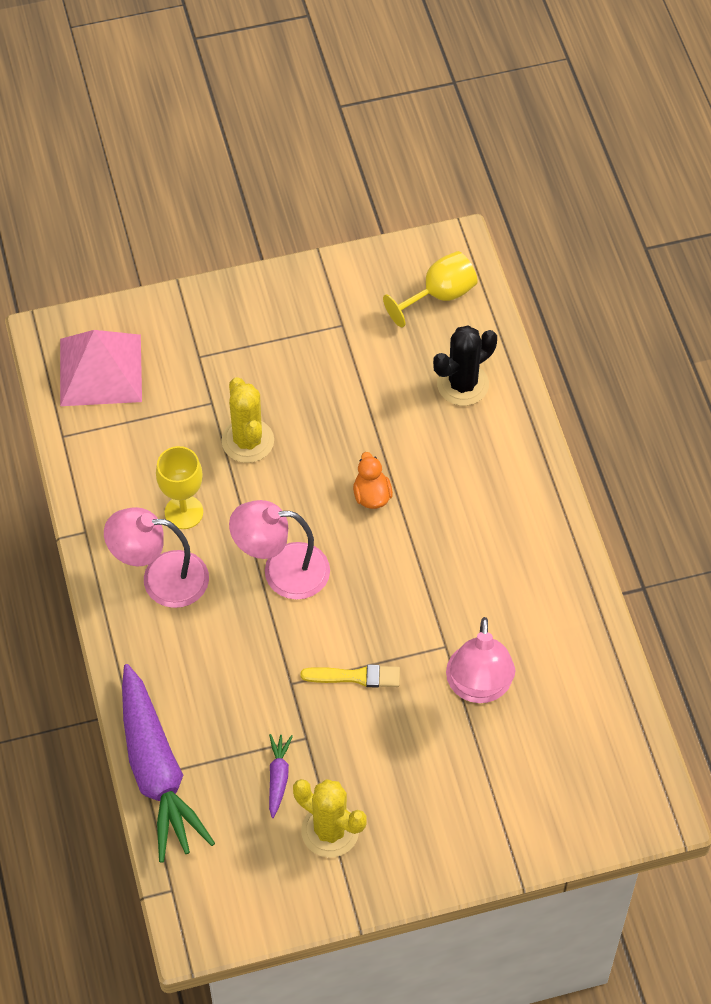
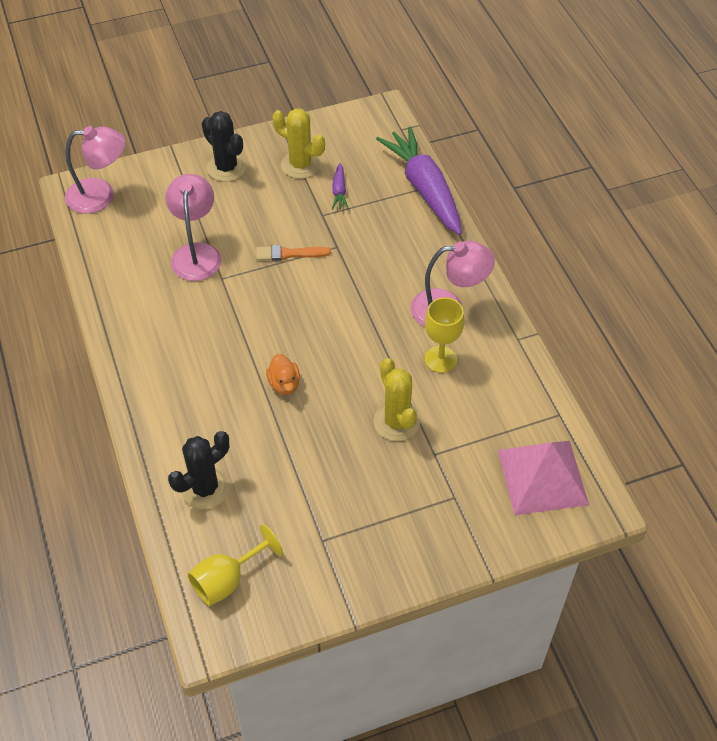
camera: 175 degrees right, 5 degrees down
(282, 571) = (353, 321): pink lamp -> pink lamp (100, 195)
(355, 676) = (289, 254): yellow brush -> orange brush
(438, 834) = (226, 168): none -> black cactus

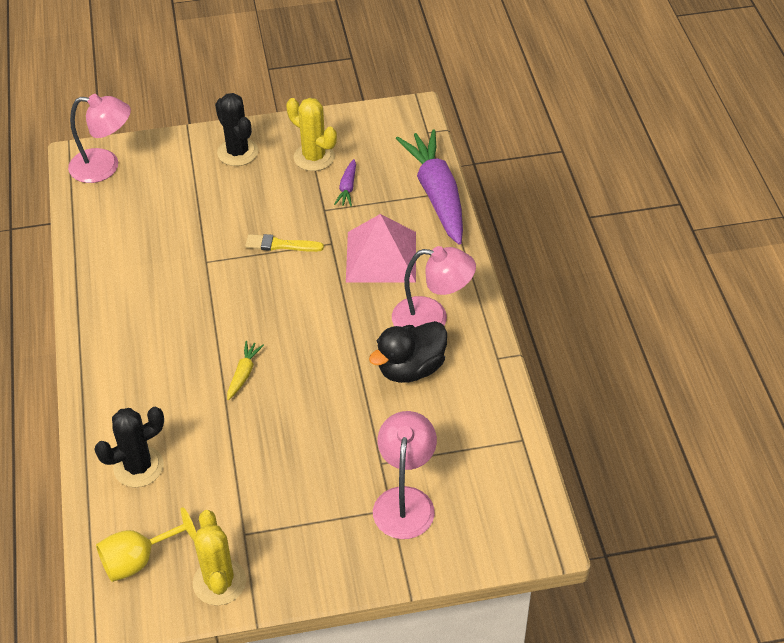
camera: 10 degrees right, 5 degrees down
(196, 253) = (187, 234): pink lamp -> pink lamp (405, 501)
(284, 384) = (243, 374): orange duck -> yellow carrot
(289, 254) = (280, 245): orange brush -> yellow brush
(396, 422) = (349, 426): yellow cactus -> yellow cactus (219, 582)
(440, 359) = (411, 369): yellow goblet -> black duck
(542, 477) = (489, 501): pink pyramid -> pink pyramid (381, 256)

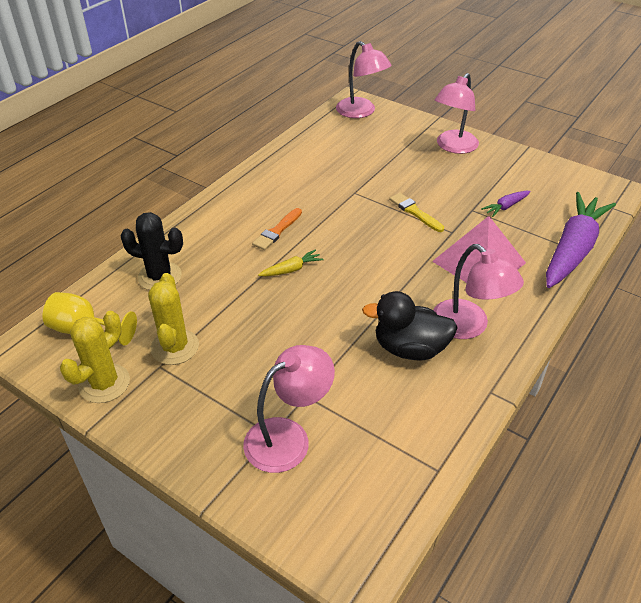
camera: 45 degrees right, 5 degrees down
(186, 348) = (277, 231): none -> orange brush
(237, 152) = (453, 147): black cactus -> pink lamp
(314, 157) = (503, 176): yellow cactus -> yellow cactus (175, 347)

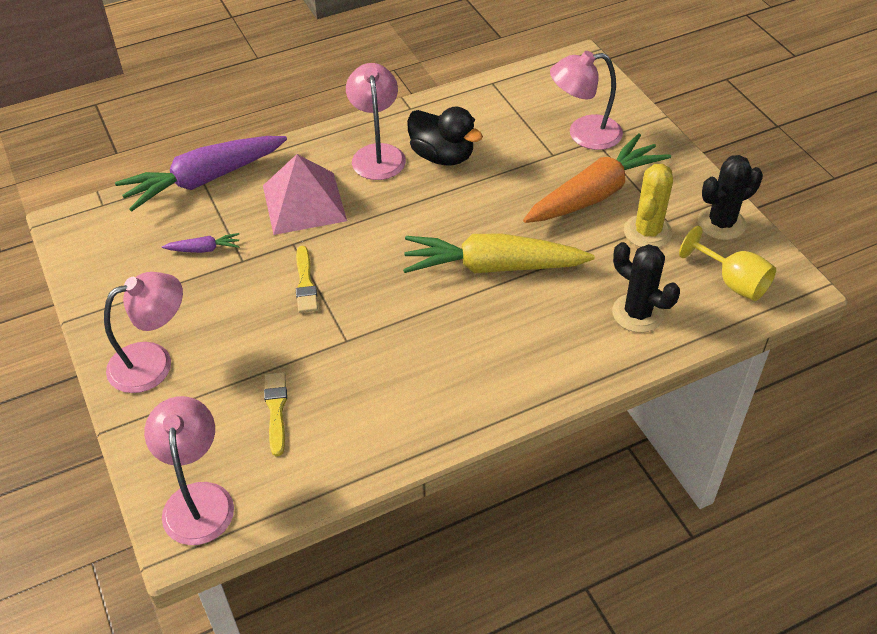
camera: 150 degrees left, 5 degrees up
(104, 383) = (721, 223): yellow cactus -> black cactus
(241, 367) = (595, 194): none -> orange carrot
(277, 231) = (477, 321): orange brush -> none
(291, 269) = (493, 267): yellow carrot -> yellow carrot, size x2.40
(360, 151) = (276, 410): none -> yellow brush

